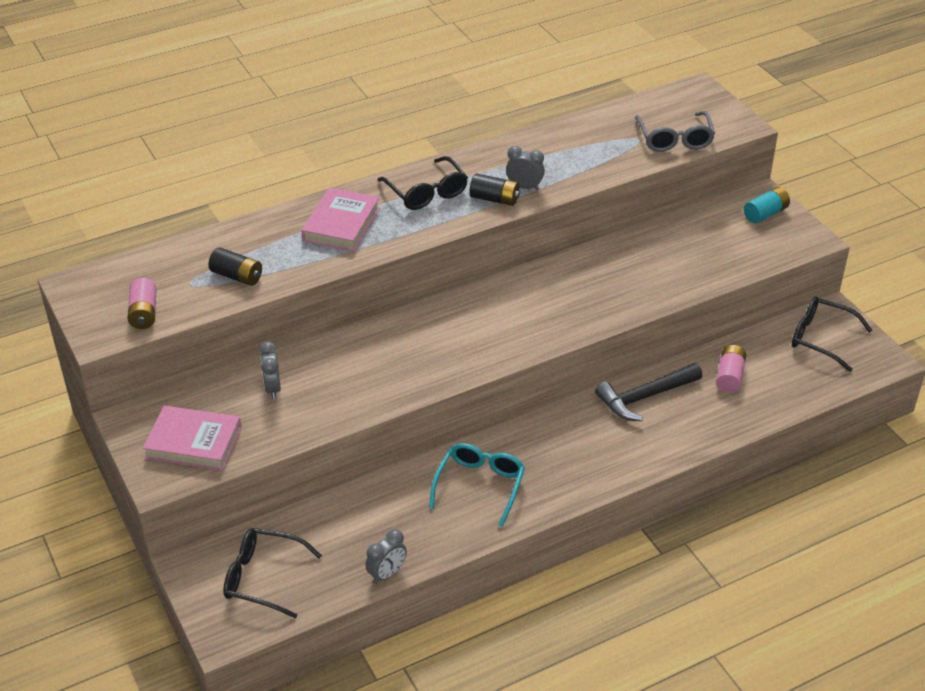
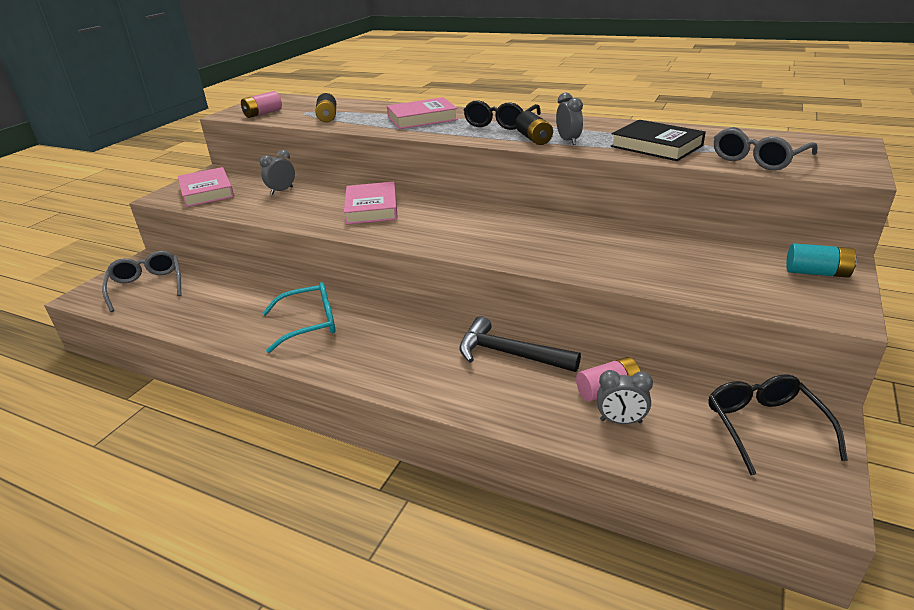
camera: 55 degrees right, 10 degrees down
(263, 578) = (147, 286): black glasses -> grey glasses
(387, 574) = (179, 327): grey clock -> grey clock (621, 421)
(402, 348) = (372, 208): none -> pink book
(594, 158) = (656, 146): none -> black book

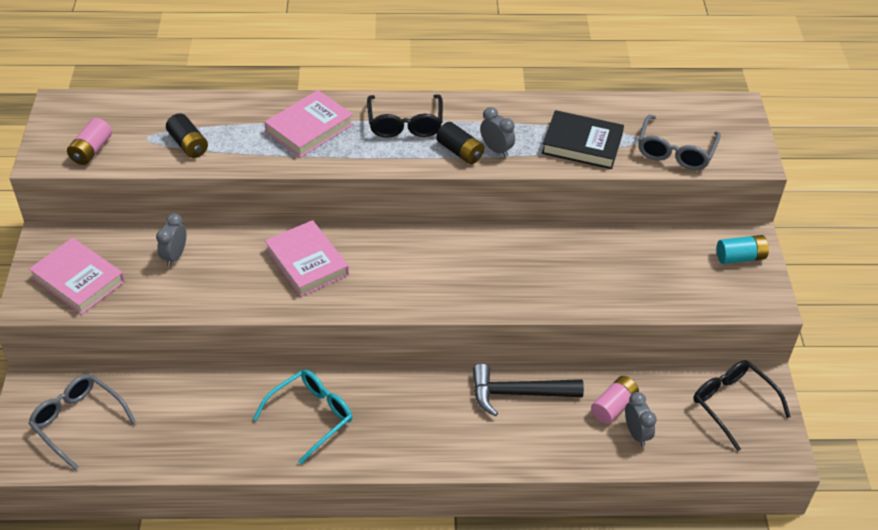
camera: 30 degrees left, 15 degrees up
(621, 421) = (636, 433): grey clock -> grey clock turned 90 degrees counterclockwise

